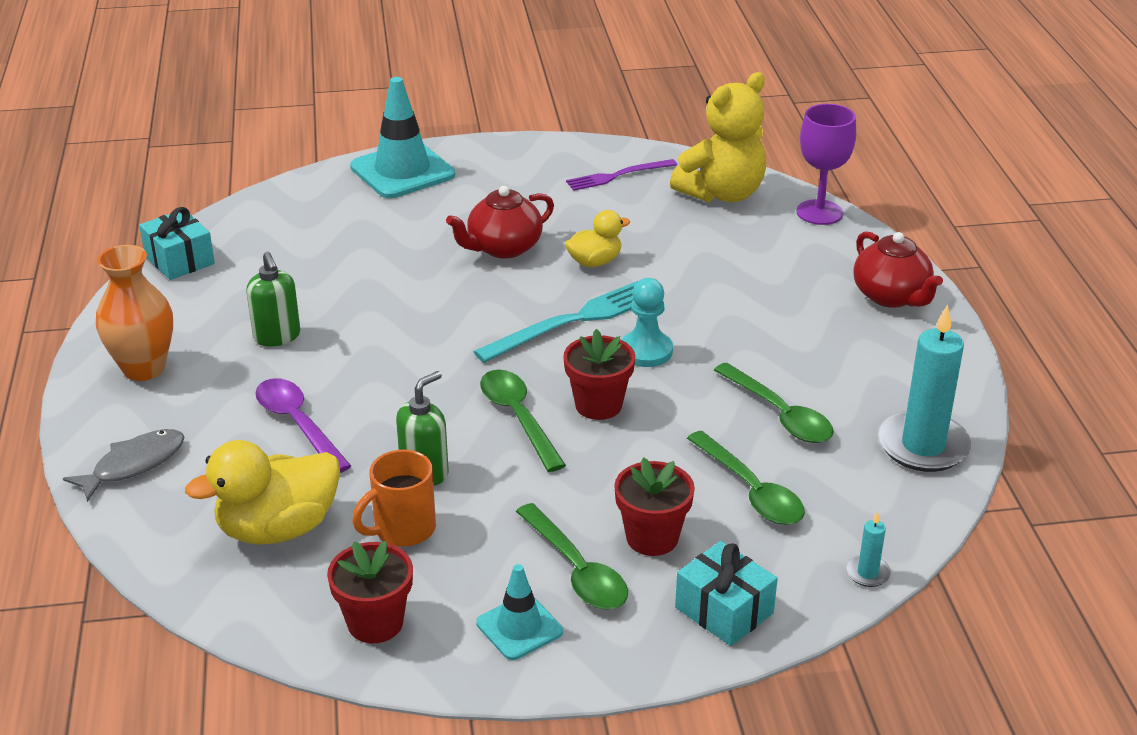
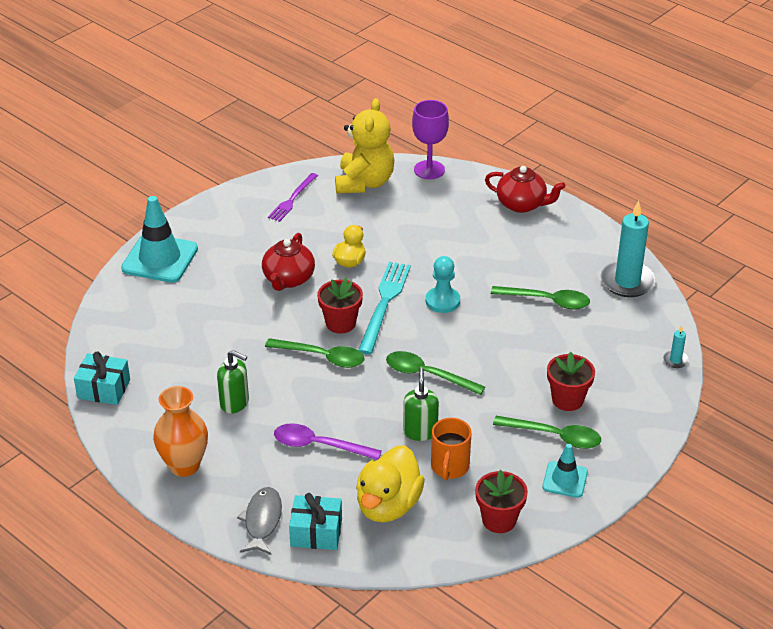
camera: 40 degrees left, 5 degrees up
(598, 405) = (457, 345): red flower pot -> red flower pot (340, 323)
(724, 610) = (639, 415): turquoise gift -> turquoise gift (316, 532)
(751, 490) = (581, 349): green spoon -> green spoon (322, 357)

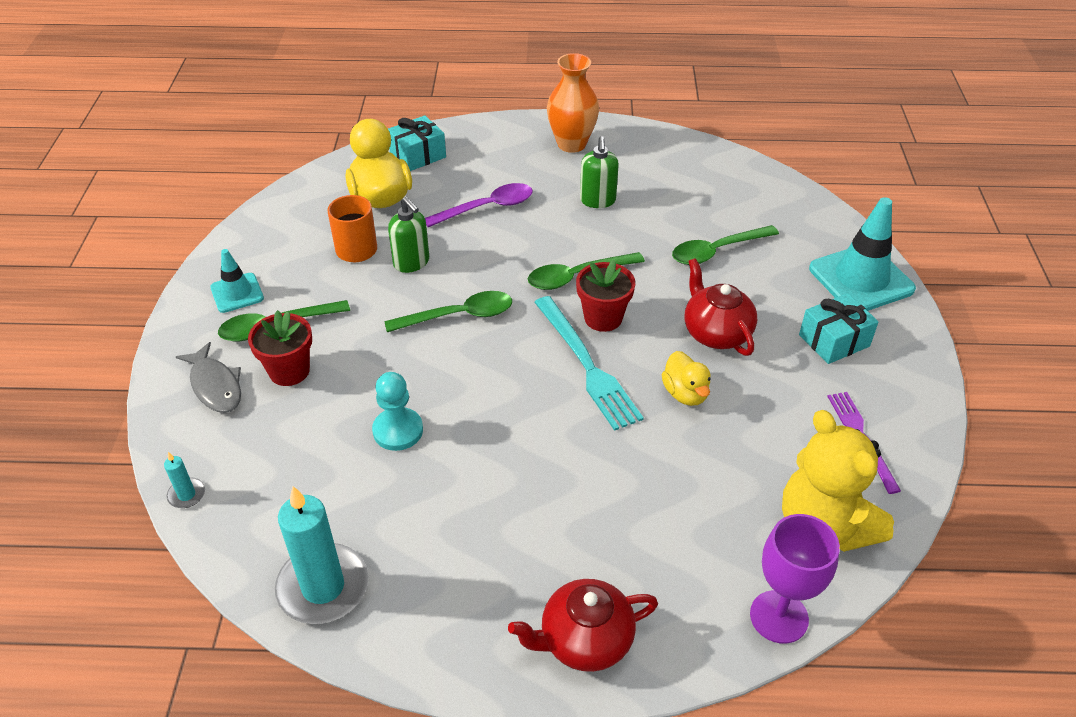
camera: 140 degrees right, 5 degrees up
(104, 389) = (711, 156): turquoise gift -> turquoise gift (834, 340)
(235, 403) = (597, 201): green soap dispenser -> green soap dispenser turned 75 degrees counterclockwise
(262, 521) = (467, 142): grey fish -> grey fish (215, 386)
(442, 301) = (529, 407): turquoise pawn -> turquoise pawn (398, 431)
(499, 520) = (275, 233): red flower pot -> none
(547, 301) = (408, 484): green spoon -> green spoon (717, 251)

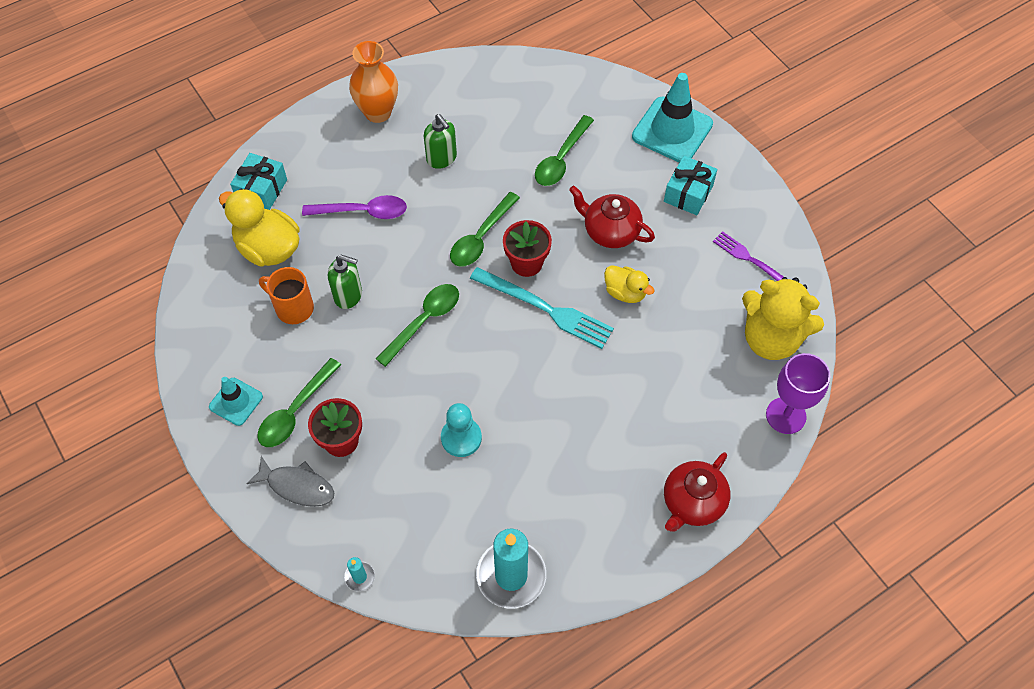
camera: 35 degrees left, 15 degrees up
(487, 208) = (363, 212): purple spoon -> purple spoon turned 60 degrees clockwise

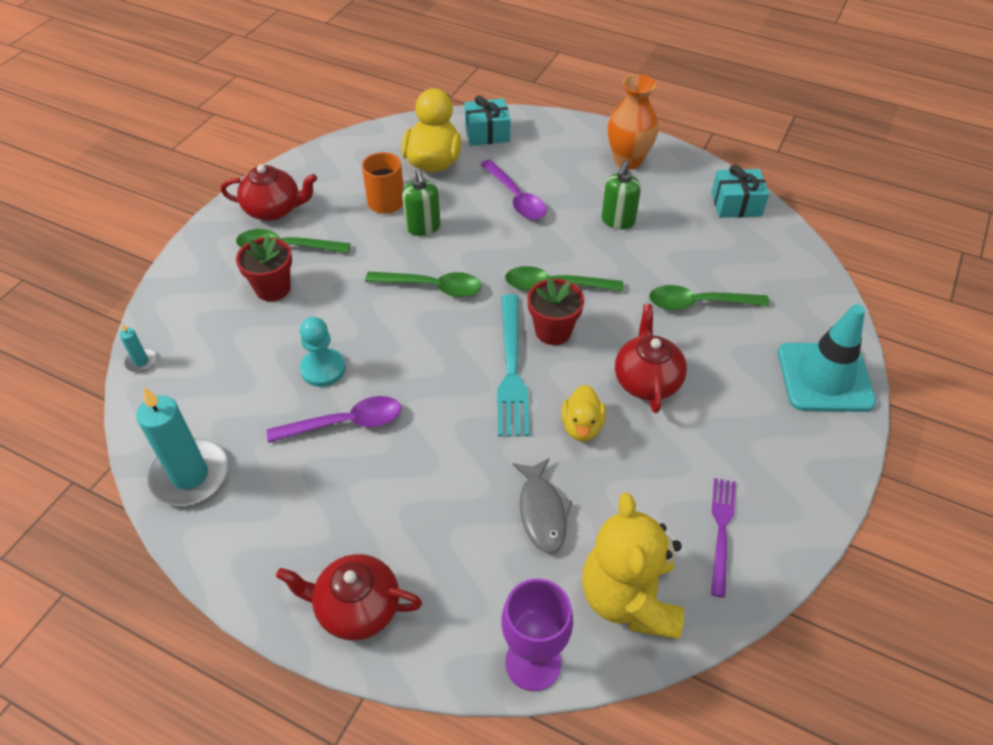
camera: 60 degrees right, 10 degrees down
(236, 401) = (274, 210): turquoise traffic cone -> red teapot
(297, 486) = (213, 281): grey fish -> grey fish (542, 512)
(527, 444) = (345, 423): none -> purple spoon
(688, 193) = (756, 428): turquoise gift -> turquoise gift (736, 204)

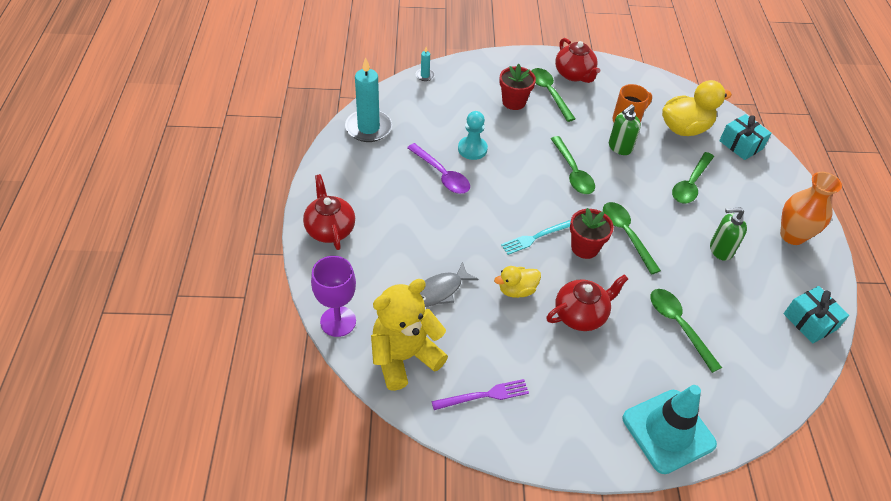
camera: 60 degrees right, 0 degrees up
(511, 369) = (537, 237): turquoise fork -> turquoise fork, size x0.64
(516, 198) = (690, 184): purple spoon -> green spoon

